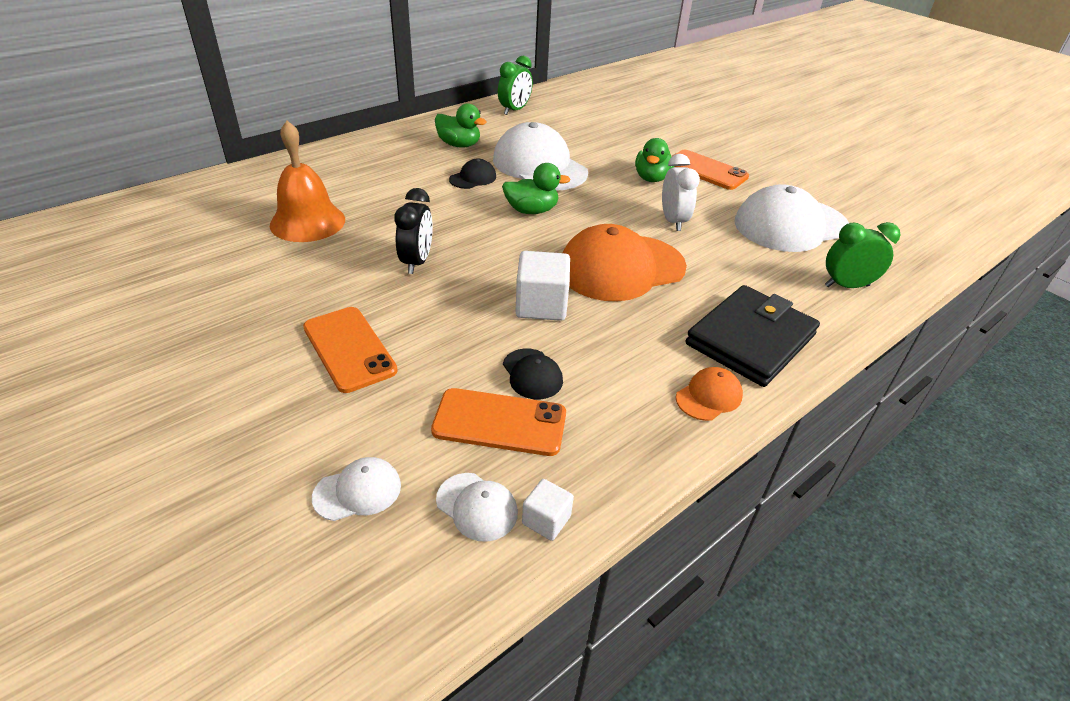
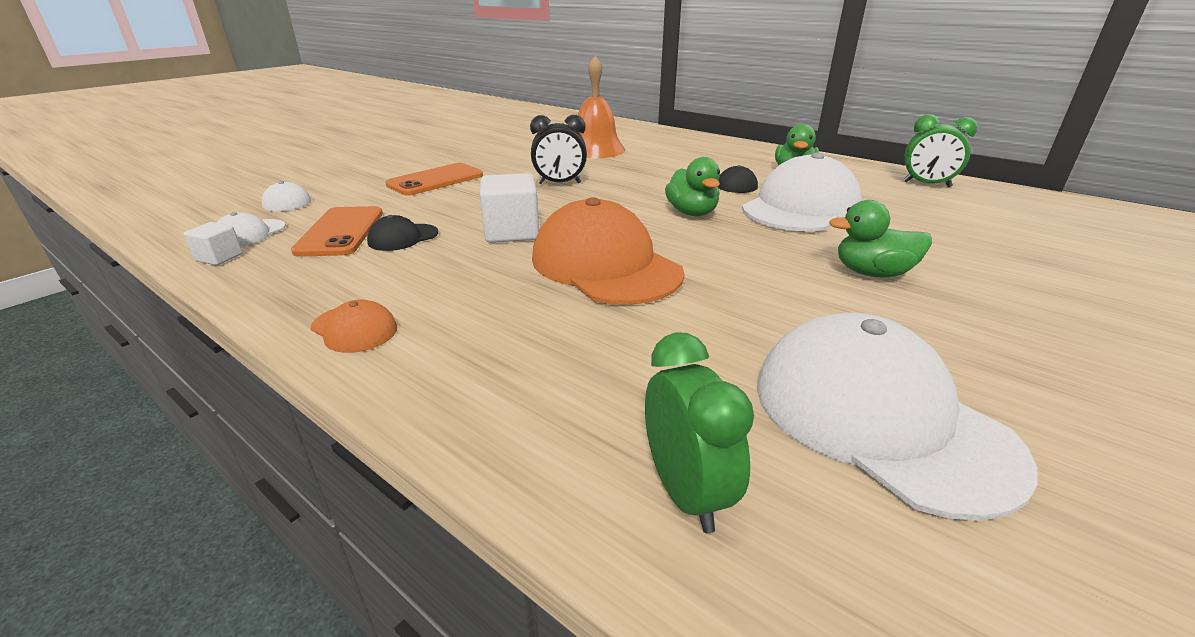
camera: 80 degrees right, 10 degrees down
(673, 221) = (757, 293): white clock -> none
(706, 170) = (976, 318): orange phone -> none
(750, 339) = (473, 361): black wallet -> none

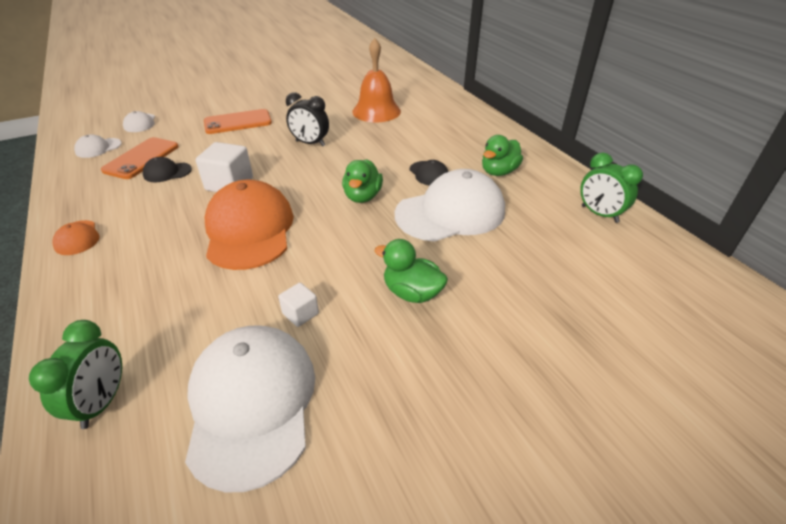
camera: 25 degrees right, 10 degrees up
(219, 257) = (69, 164): white cube -> white cube (300, 313)

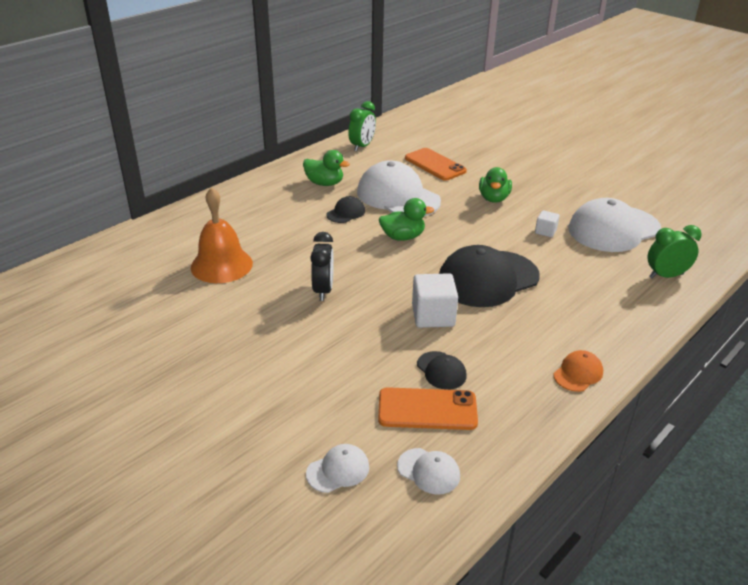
camera: 110 degrees left, 5 degrees down
(238, 122) = (294, 366): orange phone -> orange phone (435, 165)
(249, 230) = (487, 279): orange cap -> black cap

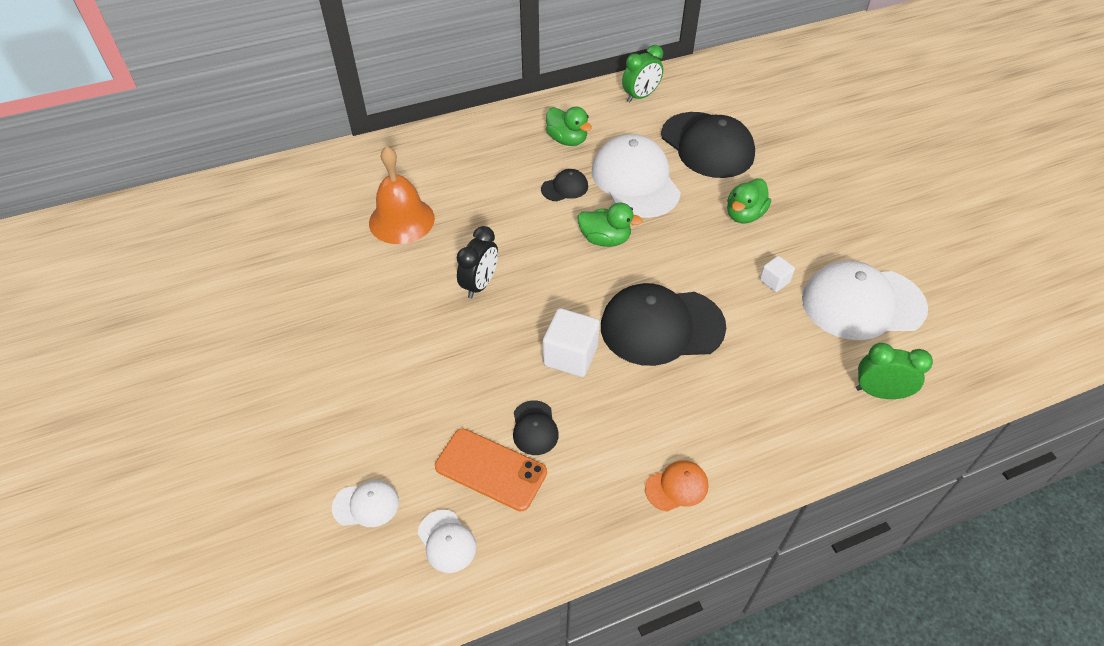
camera: 25 degrees right, 15 degrees up
(435, 165) = (707, 145): orange phone -> black cap

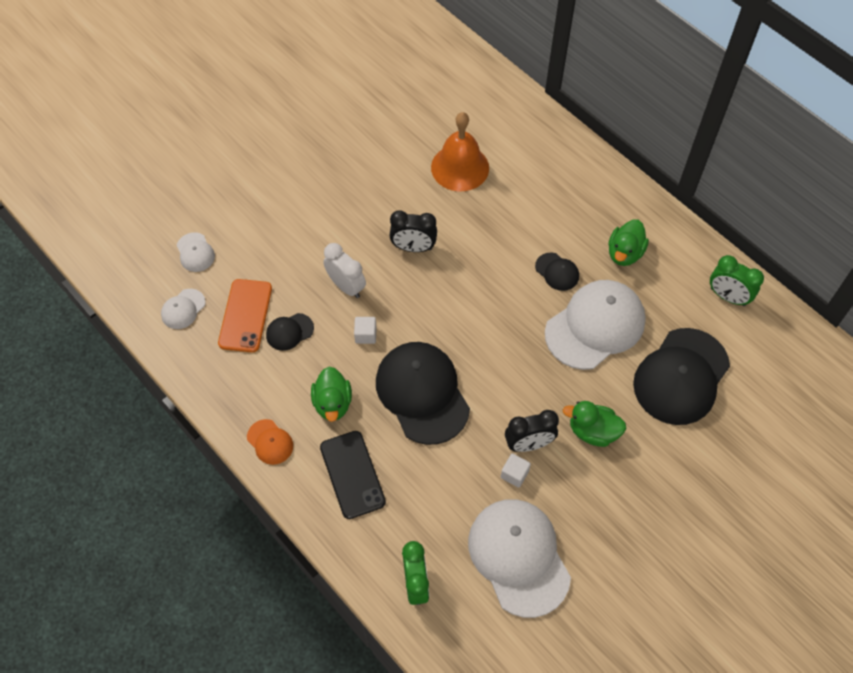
camera: 70 degrees right, 10 degrees up
(499, 356) = (346, 286): none -> white clock
(570, 356) = (365, 335): white cube -> white cube, size x0.55
(605, 239) = (505, 323): green duck -> green duck (333, 403)
(741, 415) = (352, 474): none -> black phone
(745, 262) = (528, 444): none -> black clock

